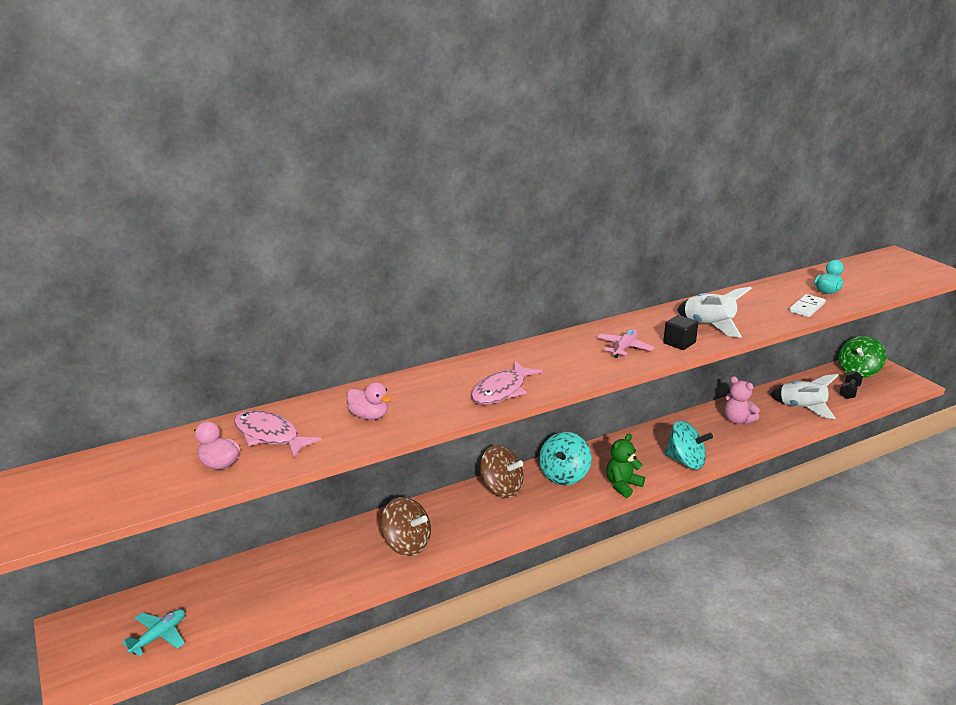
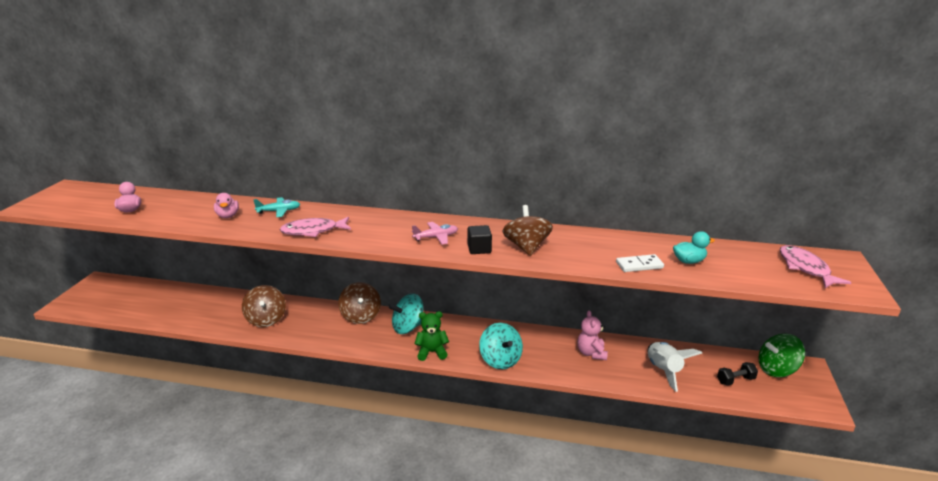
camera: 40 degrees right, 0 degrees up
(159, 636) = (114, 303): turquoise plane -> turquoise plane (279, 211)
(269, 436) = (173, 206): pink fish -> pink fish (805, 268)
(708, 326) = (526, 247): white rocket -> brown spinning top

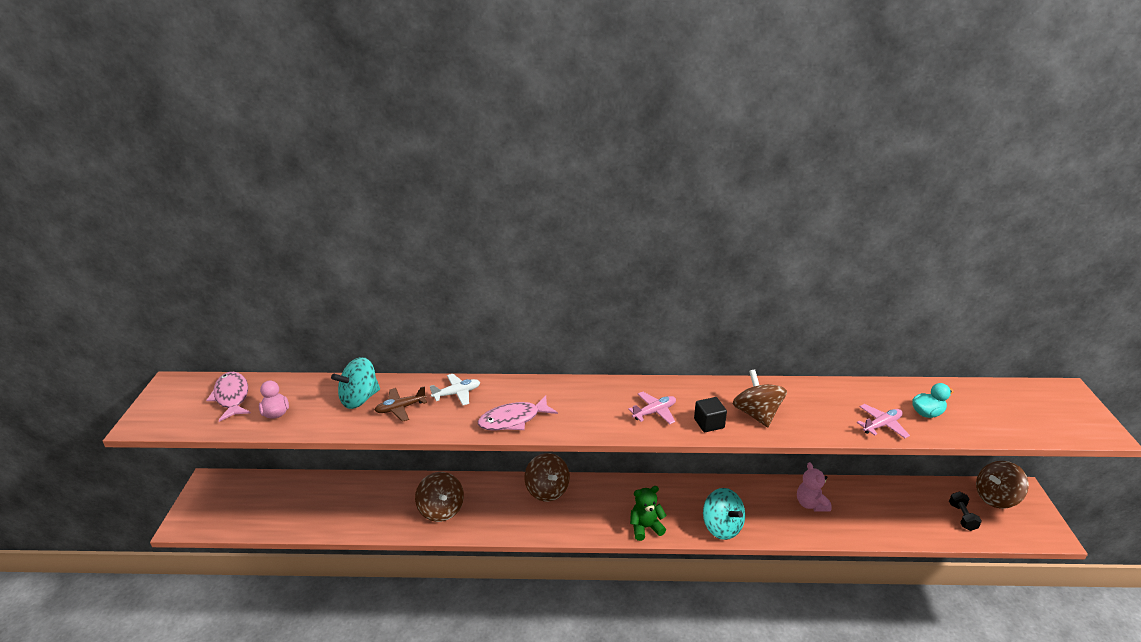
camera: 10 degrees left, 5 degrees up
(228, 216) = (400, 408): pink duck -> brown plane
(279, 211) = (457, 393): turquoise plane -> white plane
(408, 327) = (606, 498): turquoise spinning top -> turquoise spinning top (359, 399)
(639, 265) = (881, 425): white domino -> pink plane
(664, 371) = (890, 516): white rocket -> none
(735, 380) = (962, 517): black dumbbell -> black dumbbell turned 60 degrees counterclockwise
(777, 369) = (996, 497): green spinning top -> brown spinning top
(805, 268) = (1040, 408): pink fish -> pink fish (232, 396)

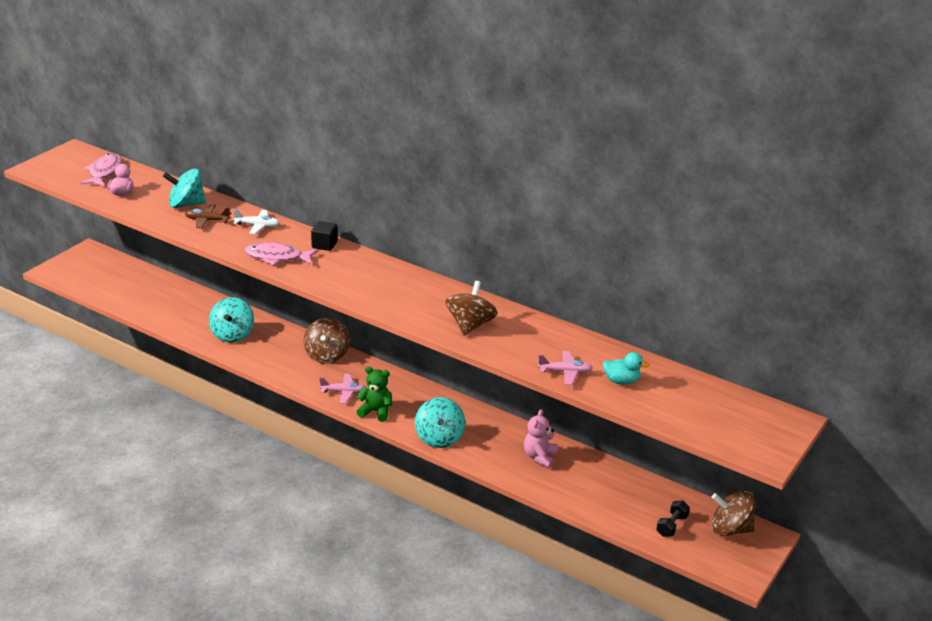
camera: 30 degrees right, 0 degrees up
(441, 510) = (232, 334): brown spinning top -> turquoise spinning top
(654, 412) = (389, 293): pink plane -> pink plane (344, 392)
(709, 423) = (422, 316): black cube -> black cube (324, 245)

